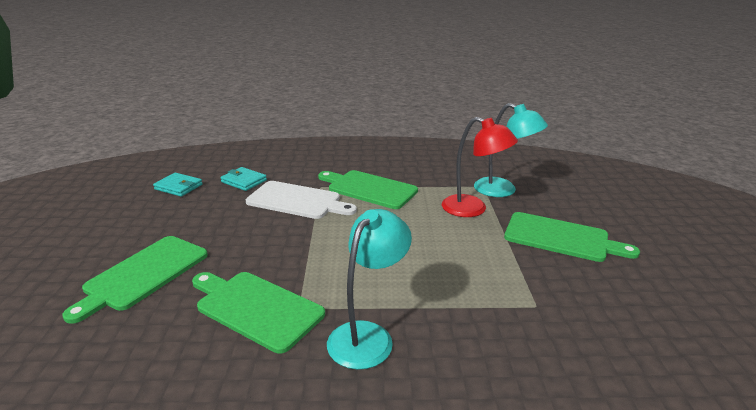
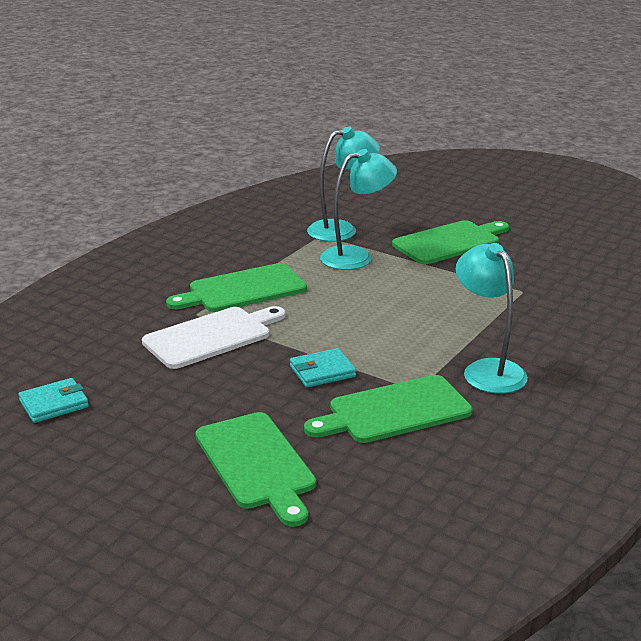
camera: 55 degrees left, 0 degrees up
(244, 181) = (108, 356): turquoise wallet -> turquoise wallet (322, 371)
(473, 209) = (356, 257): red lamp -> turquoise lamp

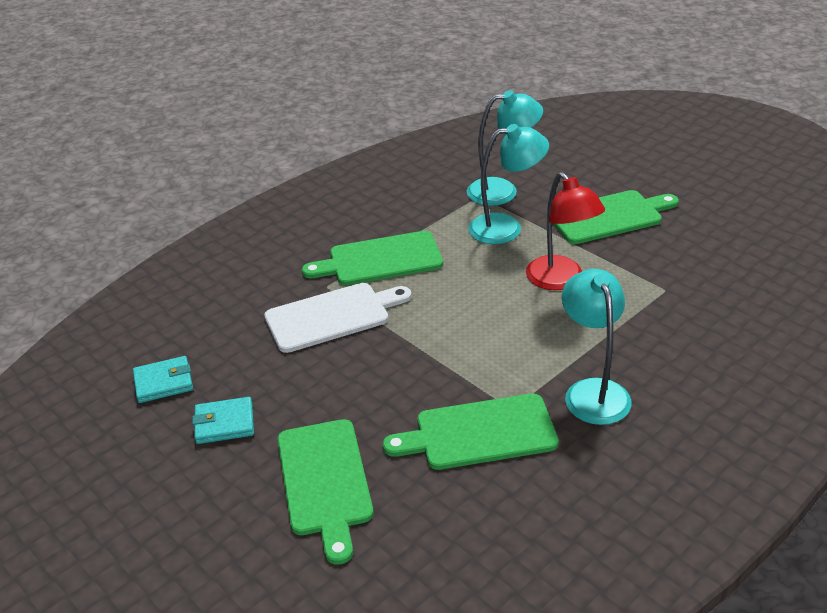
camera: 15 degrees right, 10 degrees up
(322, 371) = (424, 373): turquoise wallet -> turquoise wallet (224, 423)
(424, 291) = (561, 280): none -> red lamp

